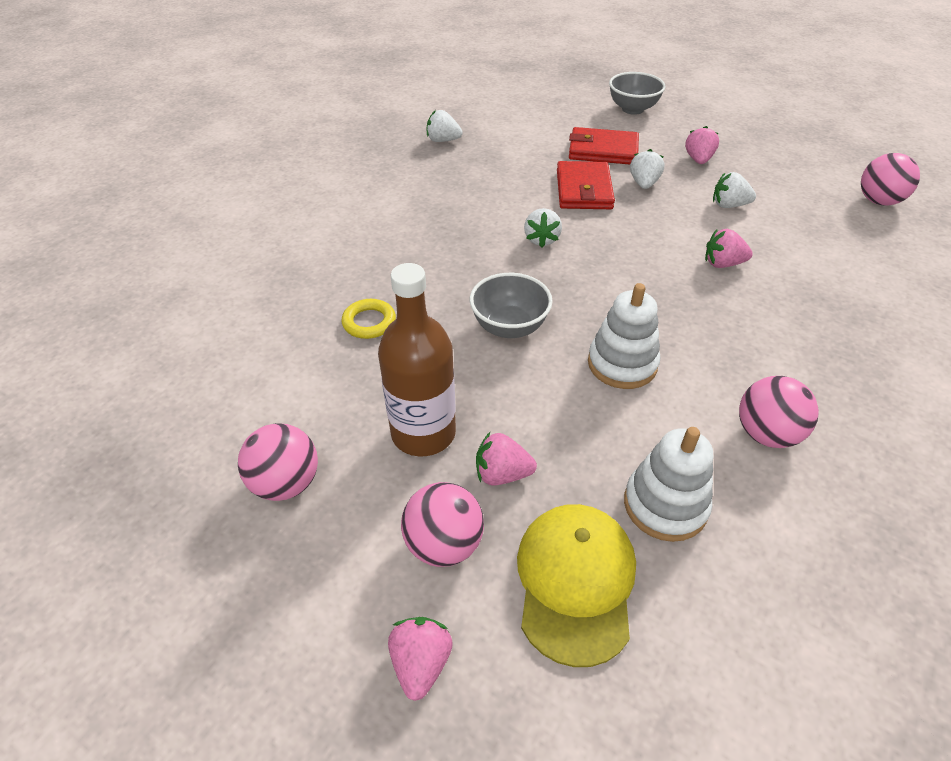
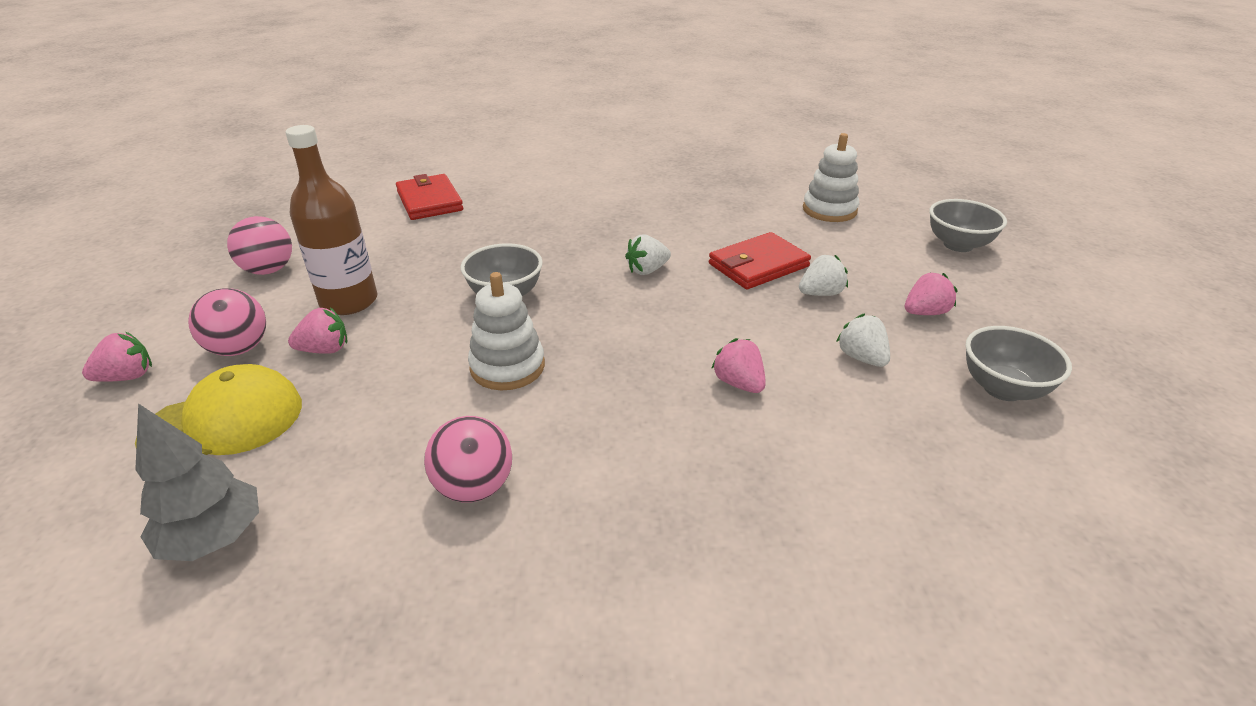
camera: 55 degrees right, 10 degrees down
(369, 322) = (455, 238): yellow ring -> none
(443, 140) = (734, 180): white strawberry -> none
(502, 474) = (325, 350): pink strawberry -> pink strawberry turned 105 degrees clockwise
(603, 150) = (845, 253): red wallet -> red wallet (430, 201)
(665, 505) = (334, 446): white stacking toy -> white stacking toy (829, 210)
(751, 619) = (214, 538): none -> grey tree
(791, 176) = (1003, 388): none -> grey bowl
(878, 201) = (1067, 482): pink ball -> none

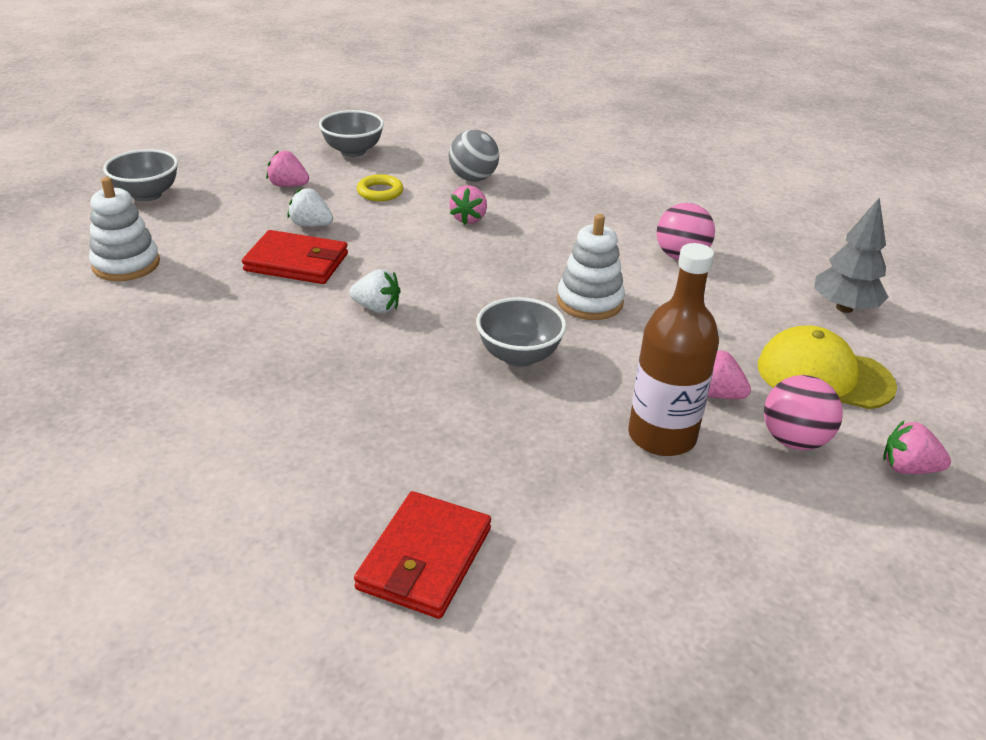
camera: 135 degrees left, 0 degrees up
(269, 270) = (724, 545): pink ball -> none
(841, 442) = (473, 179): none -> grey ball
(861, 358) = (380, 192): white strawberry -> yellow ring

